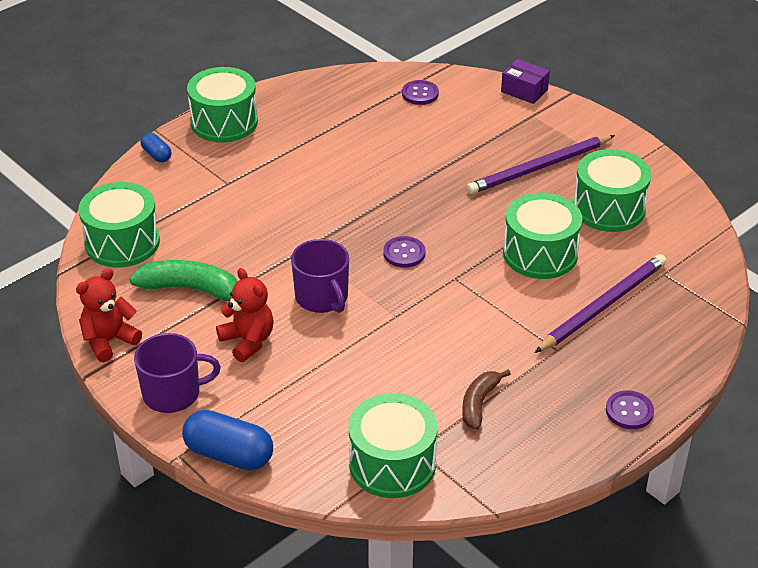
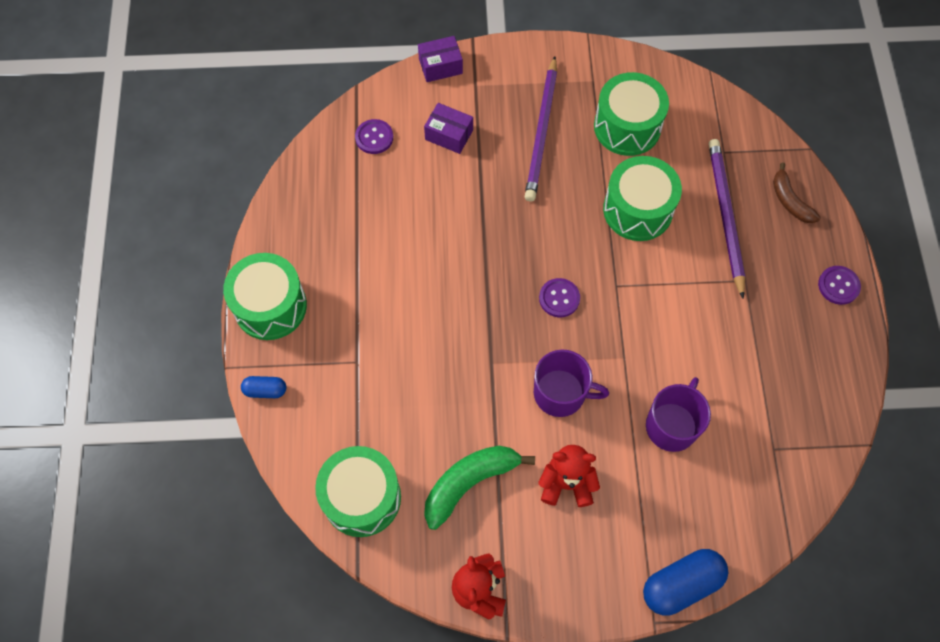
camera: 50 degrees left, 25 degrees up
(173, 393) = (582, 581): purple mug -> purple mug (672, 425)
(392, 464) = (775, 476): green drum -> none
(471, 125) = (449, 135): none -> purple box
(479, 403) = (759, 373): brown banana -> brown banana (790, 201)

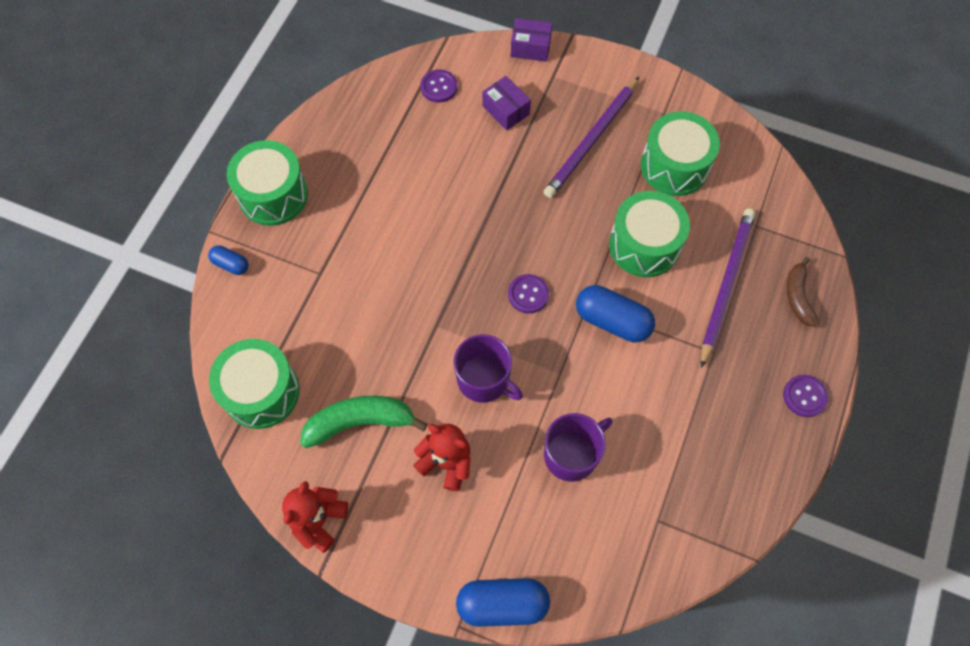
camera: 25 degrees right, 0 degrees up
(645, 290) = (612, 321): none -> blue capsule

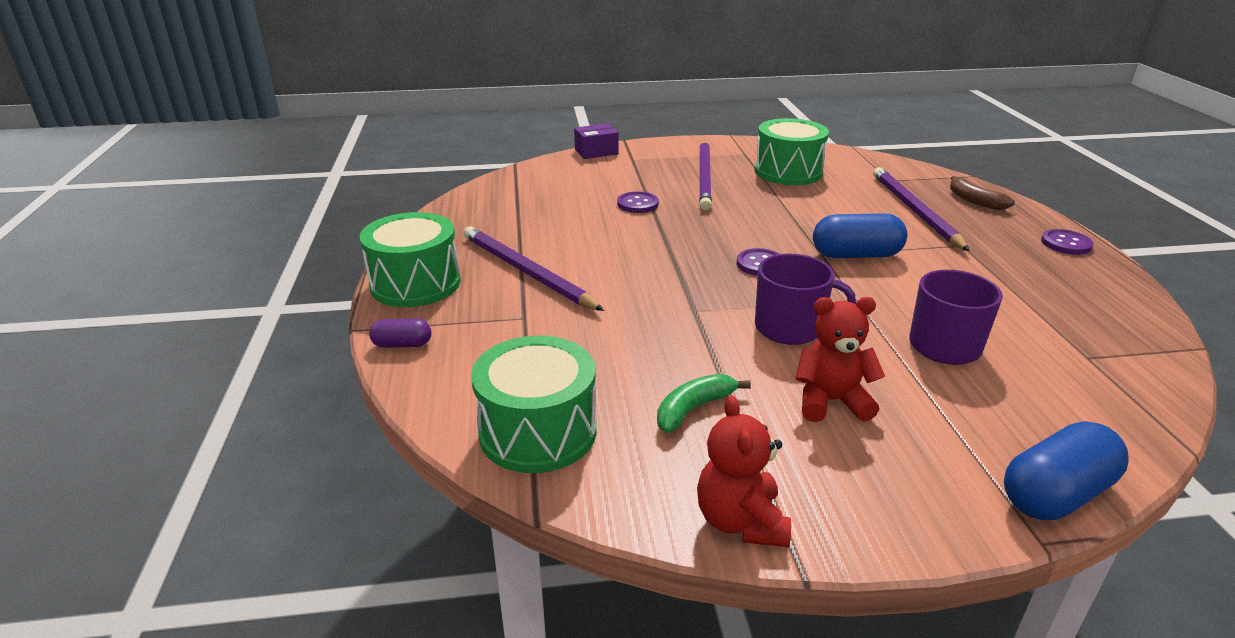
camera: 30 degrees left, 35 degrees down
(231, 264) = (402, 344): blue capsule -> purple capsule
(354, 217) = (526, 272): none -> purple pencil
(360, 422) = (693, 409): green banana -> green banana, size x0.64
(439, 87) = (534, 185): purple button -> purple button (637, 204)
(506, 110) = (611, 181): purple box -> none
(644, 245) = (821, 211): green drum -> none

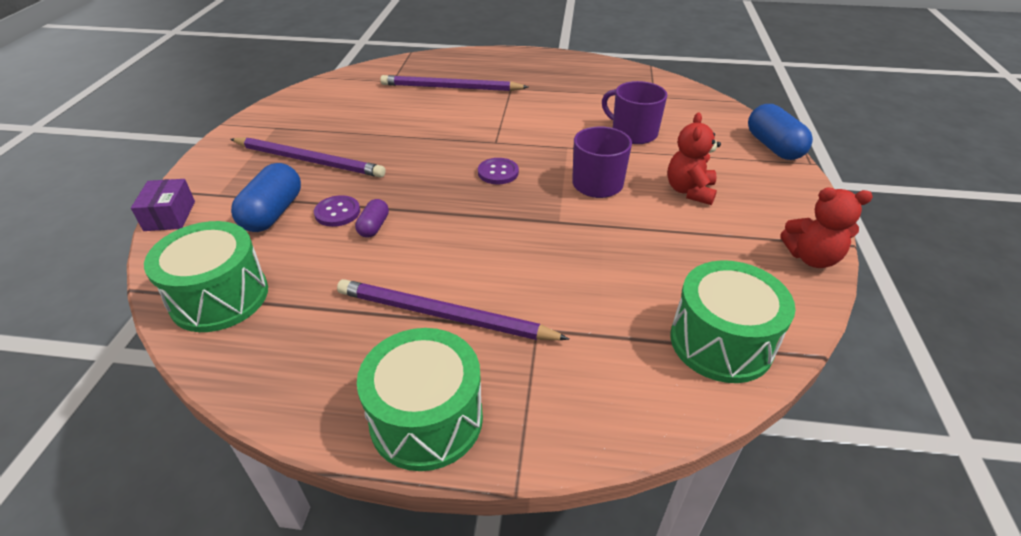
camera: 75 degrees left, 10 degrees up
(402, 344) = (563, 437): purple capsule -> purple capsule (374, 227)
(526, 272) = (444, 315): purple pencil -> purple pencil turned 45 degrees clockwise
(693, 409) = (694, 251): green banana -> none
(788, 172) = (337, 117): green drum -> green drum (220, 297)
(856, 255) = (505, 129): blue capsule -> blue capsule (273, 213)
(974, 201) = (450, 63): brown banana -> none
(1066, 244) = (527, 58): purple button -> none

